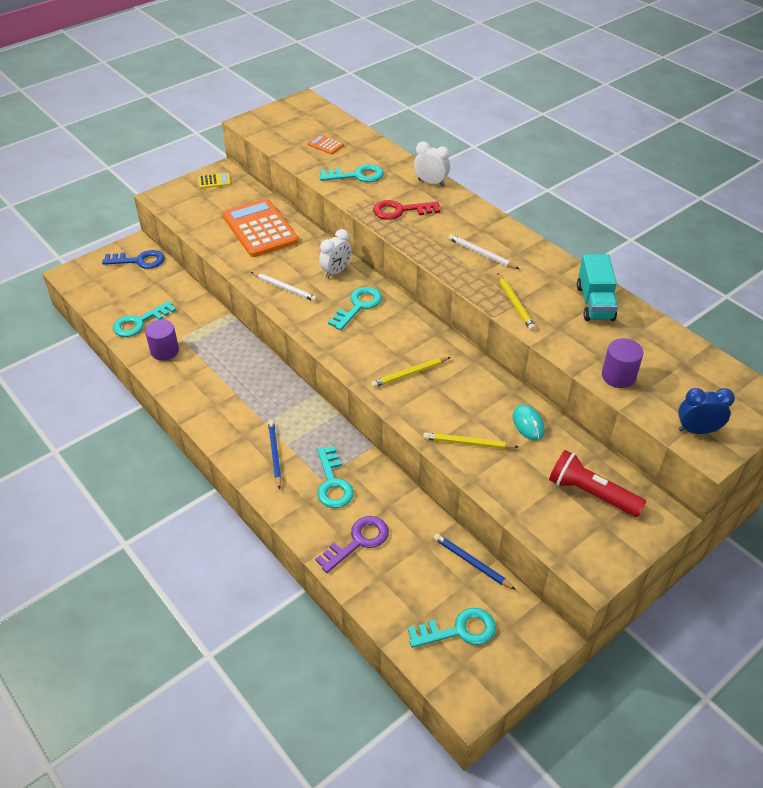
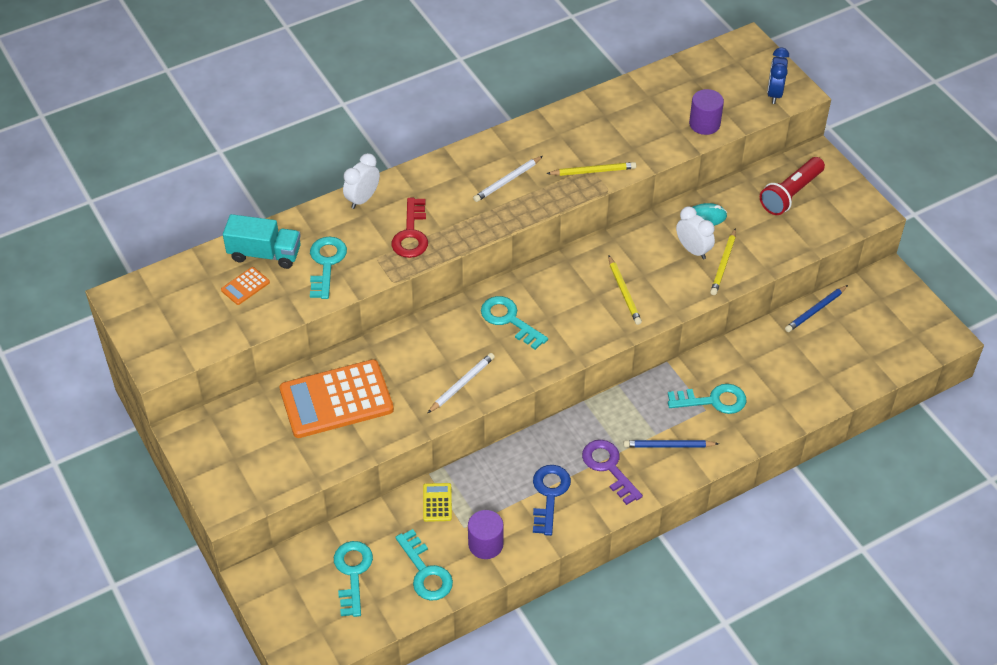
camera: 80 degrees left, 5 degrees up
(139, 261) = (294, 573): blue key -> blue key (549, 495)
(214, 181) = (209, 444): yellow calculator -> yellow calculator (437, 502)
(336, 271) = (442, 333): white clock -> white clock (693, 250)
(358, 541) = (785, 389): purple key -> purple key (608, 467)
(459, 630) = (883, 331): turquoise key -> turquoise key (352, 573)
(594, 303) = (602, 115): turquoise truck -> turquoise truck (265, 254)

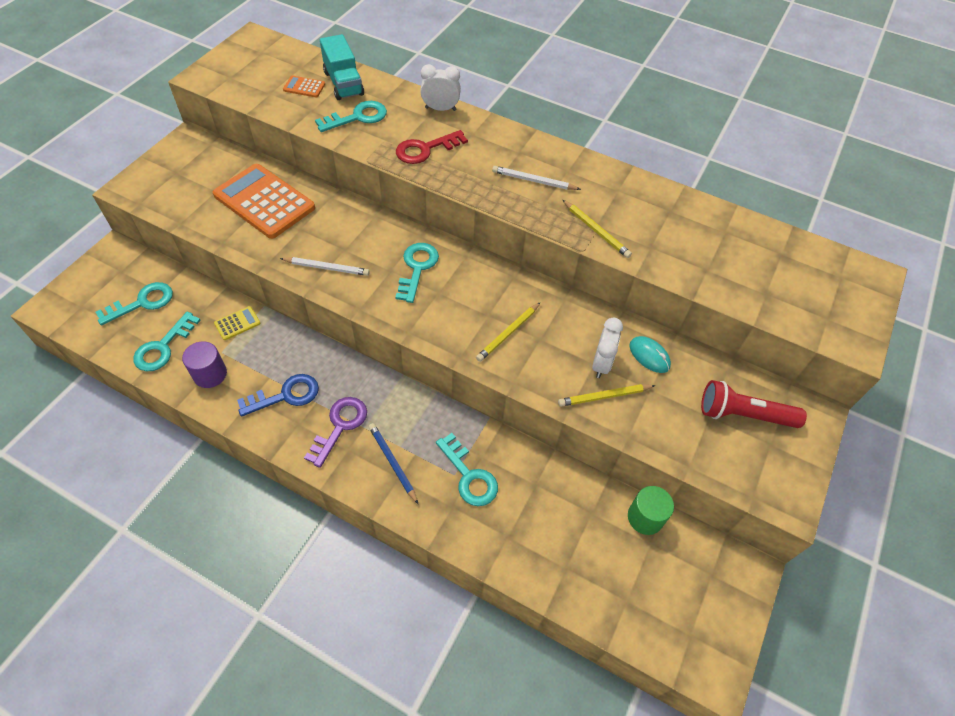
camera: 55 degrees right, 5 degrees up
(704, 124) = (733, 286): purple cylinder -> none
(774, 94) = (832, 325): blue clock -> none
(815, 310) = (645, 517): blue pencil -> green cylinder

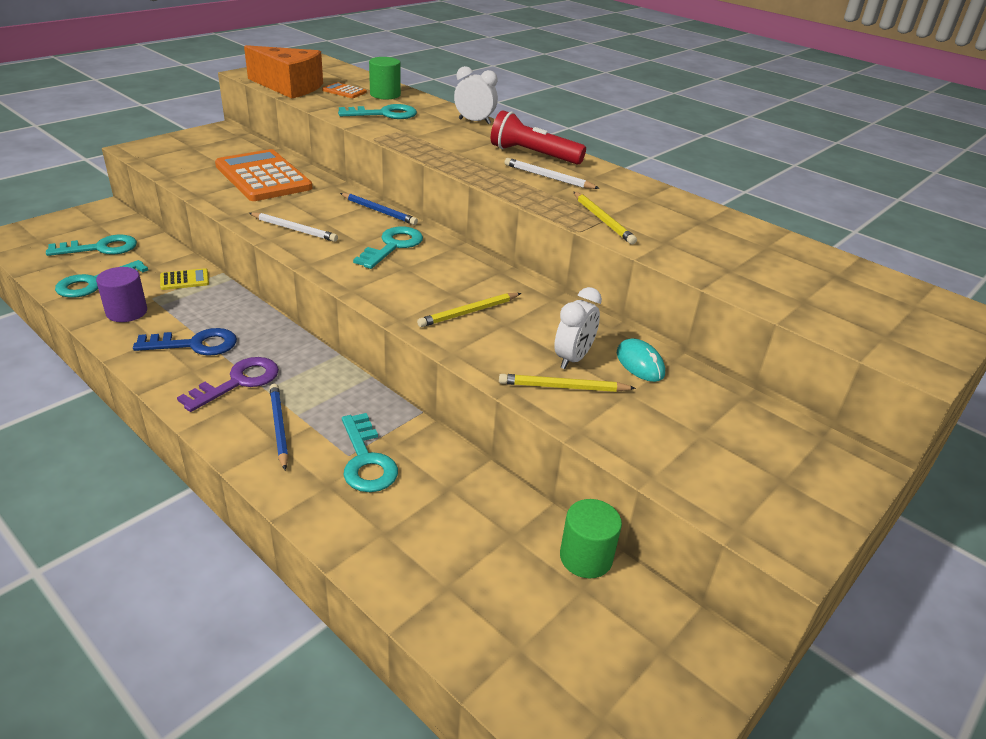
camera: 15 degrees right, 20 degrees down
(250, 92) = (289, 87): none -> orange cheese
(343, 83) = (385, 95): turquoise truck -> green cylinder
(386, 224) = (379, 211): none -> blue pencil
(425, 149) = (441, 141): red key -> none
(743, 415) = (751, 442): red flashlight -> red flashlight (533, 155)

